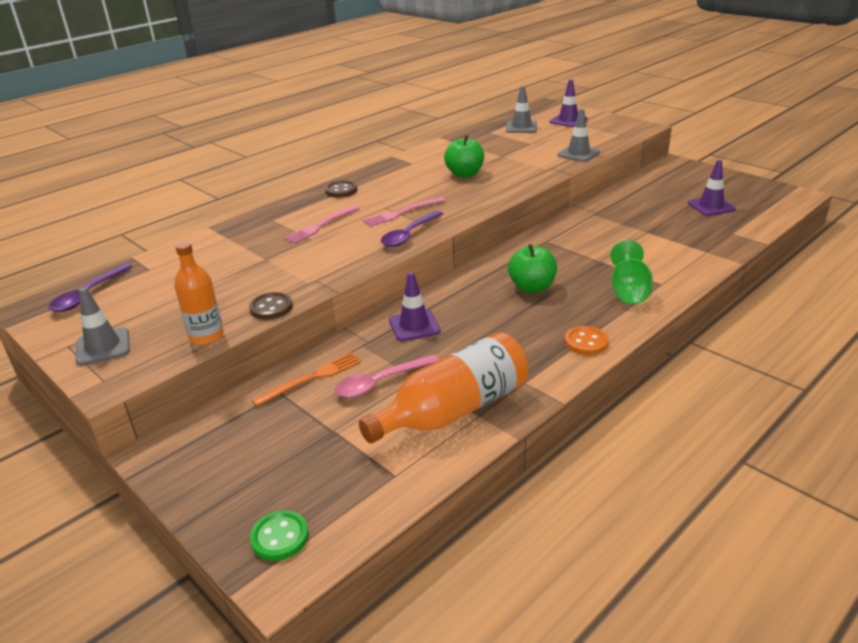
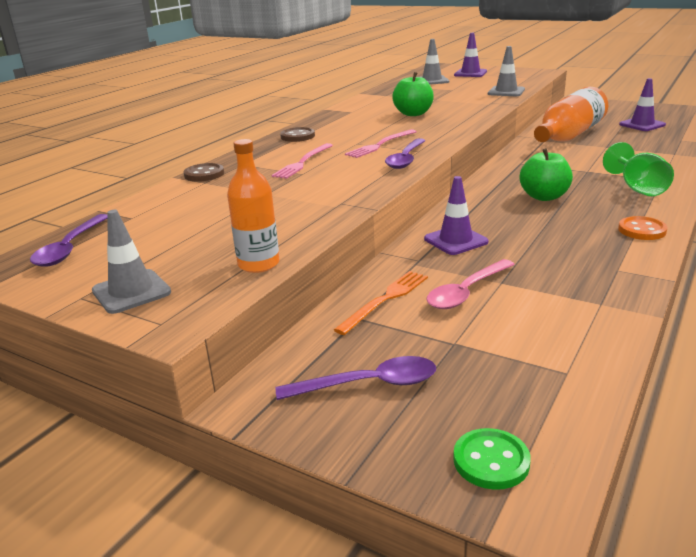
camera: 15 degrees left, 5 degrees down
(244, 455) = (369, 384): none -> purple spoon
(271, 307) = (313, 230): brown button -> brown button (204, 174)
(454, 410) = (570, 303): orange bottle -> orange bottle (569, 135)

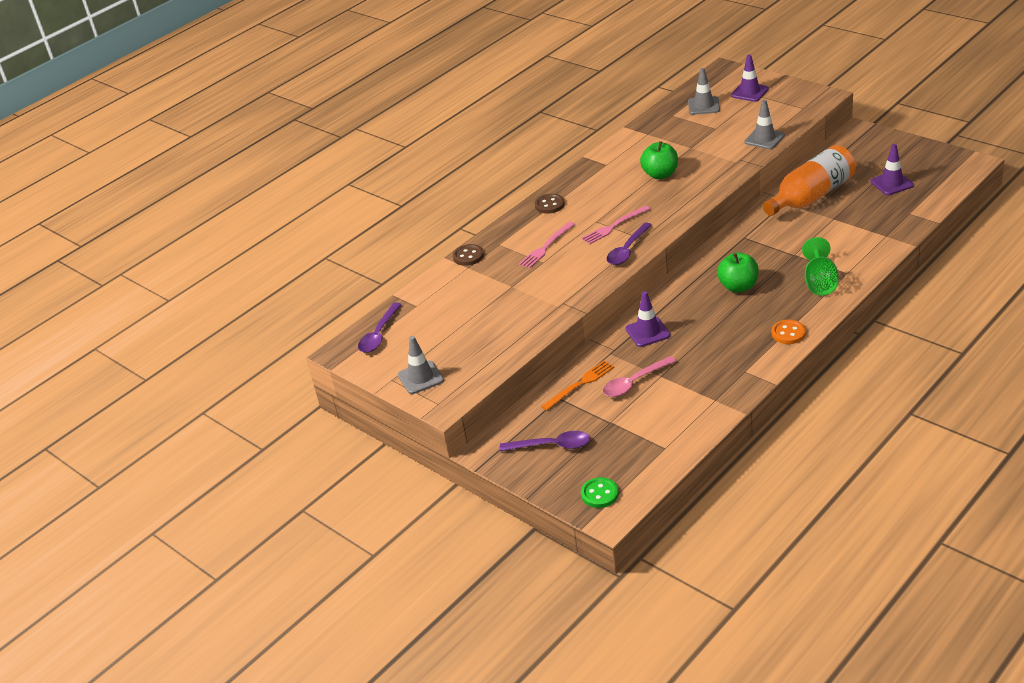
camera: 15 degrees right, 10 degrees up
(258, 264) = (497, 361): orange bottle -> none

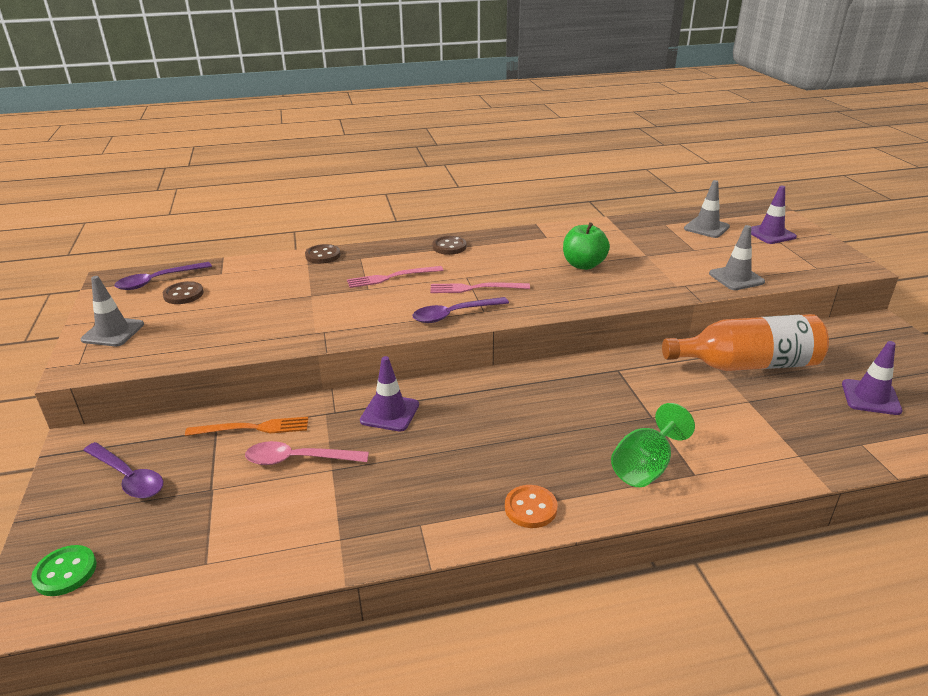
camera: 30 degrees right, 5 degrees down
(419, 332) = (183, 294): none -> brown button
(738, 287) = (544, 418): green apple -> none

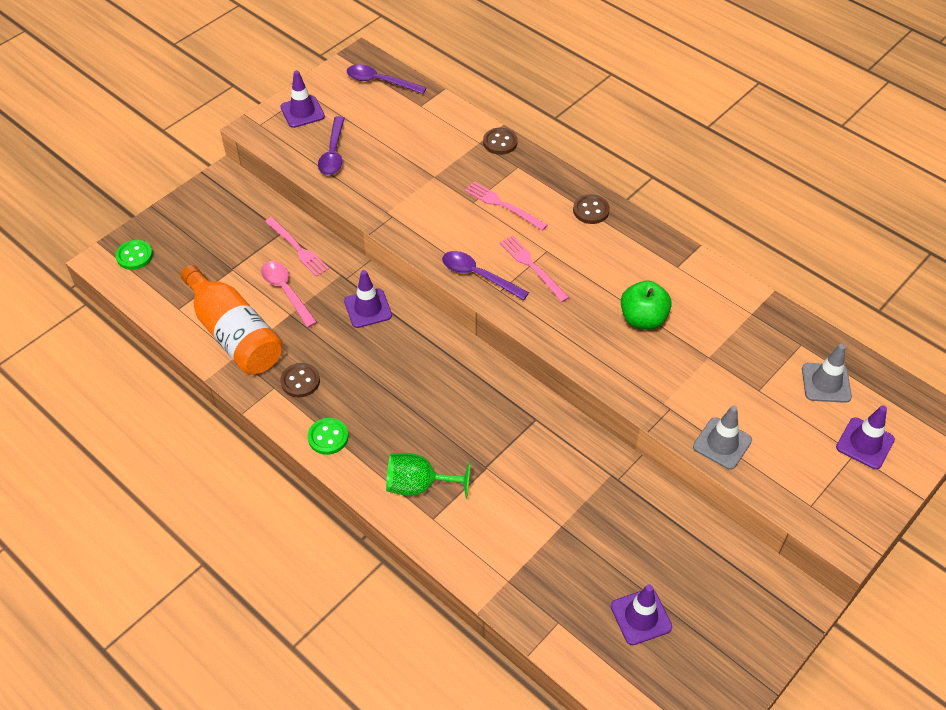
camera: 55 degrees right, 20 degrees up
(113, 332) = (302, 112): grey traffic cone -> purple traffic cone
(128, 478) = (213, 225): purple spoon -> purple spoon (333, 153)
(183, 294) = (374, 109): brown button -> brown button (300, 381)
(253, 428) = (297, 248): orange fork -> pink fork
(530, 508) = (328, 437): orange button -> green button
(746, 365) = (621, 508): orange bottle -> orange bottle (234, 334)

